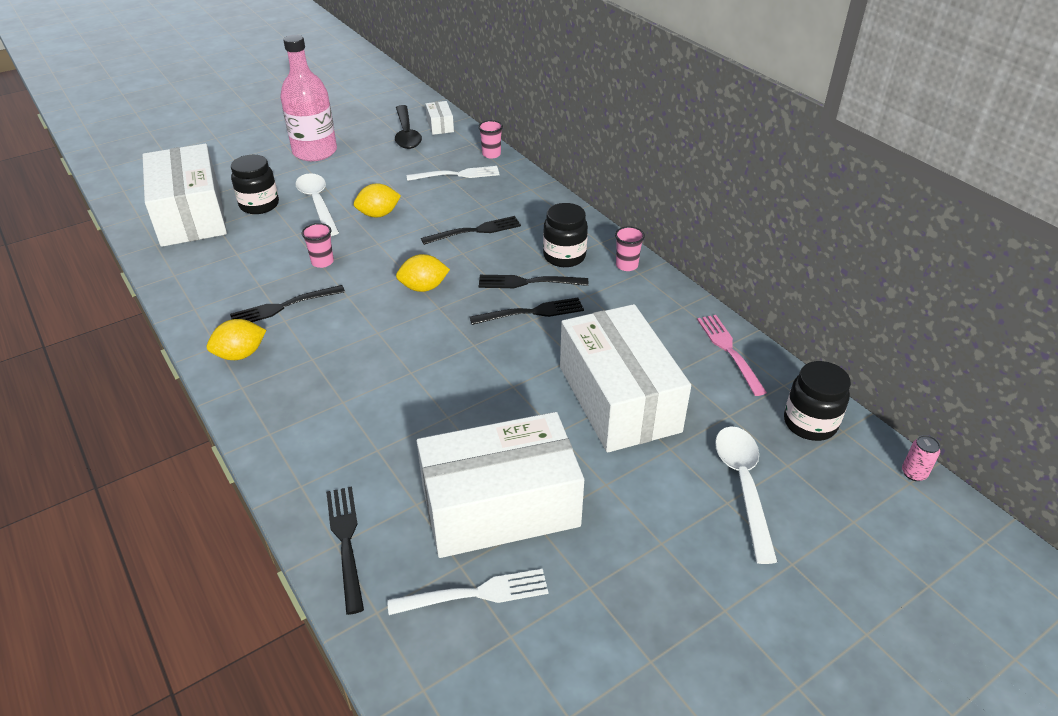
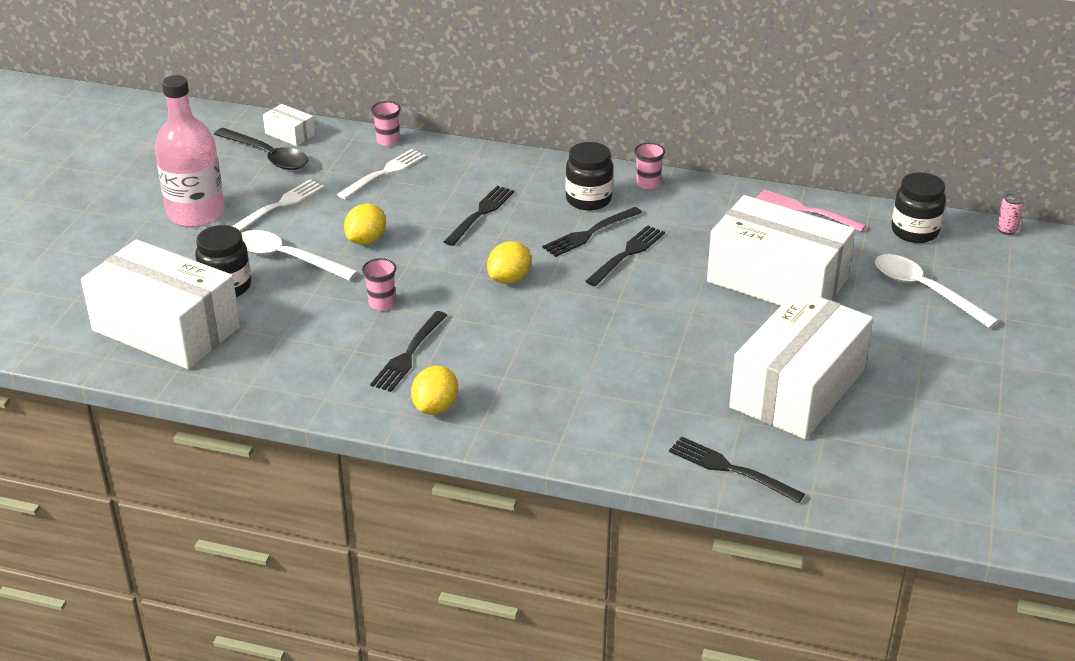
camera: 40 degrees left, 5 degrees down
(475, 594) = (856, 444): white fork -> white fork (280, 205)

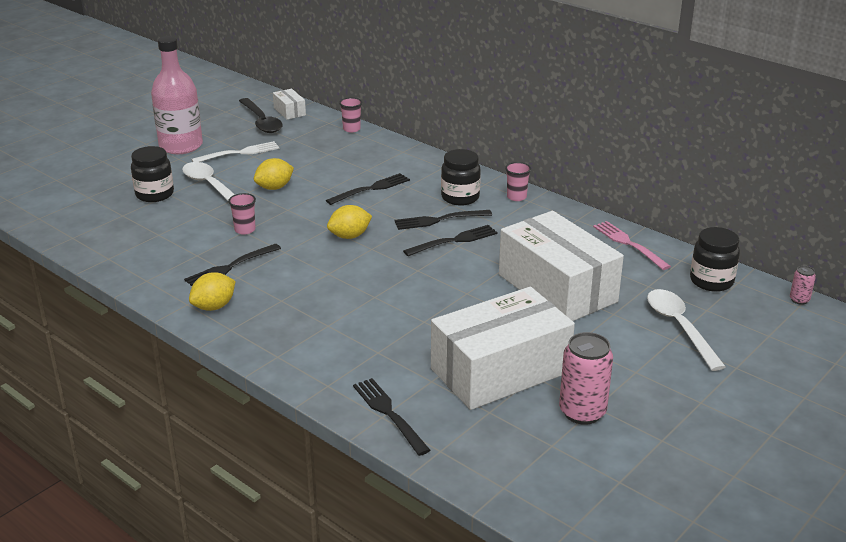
camera: 25 degrees right, 5 degrees down
(166, 329) = (91, 210): white box -> none
(384, 173) = (329, 148): white fork -> none
(908, 408) = (582, 412): none -> pink can

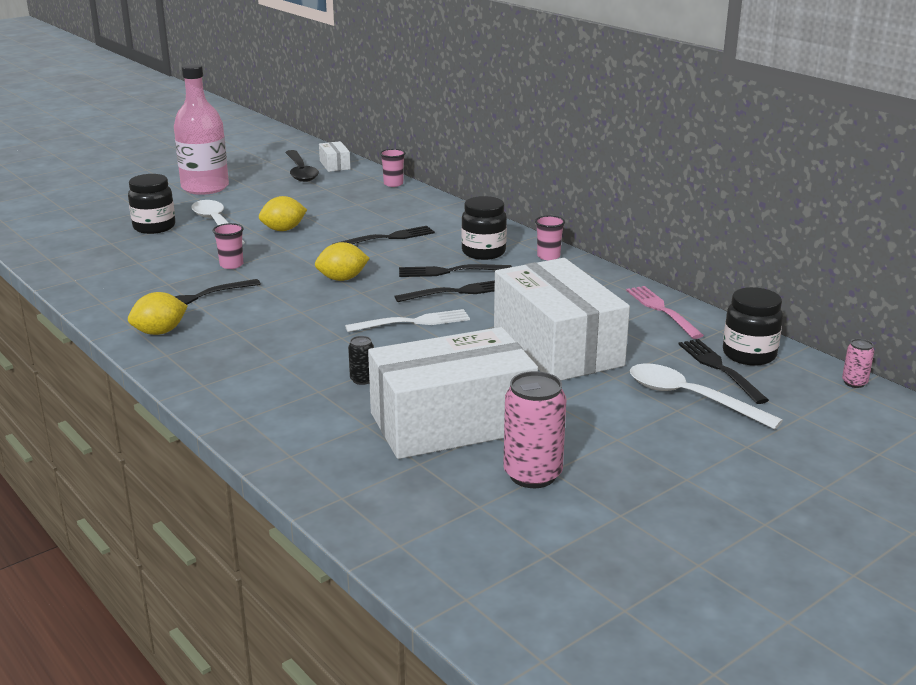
camera: 10 degrees right, 5 degrees down
(239, 153) = (262, 197): white fork -> white fork (413, 322)
(389, 414) = (300, 453): black fork -> black fork (720, 368)
(410, 337) = (362, 380): none -> black can
(680, 327) = (691, 398): white spoon -> white spoon turned 45 degrees counterclockwise

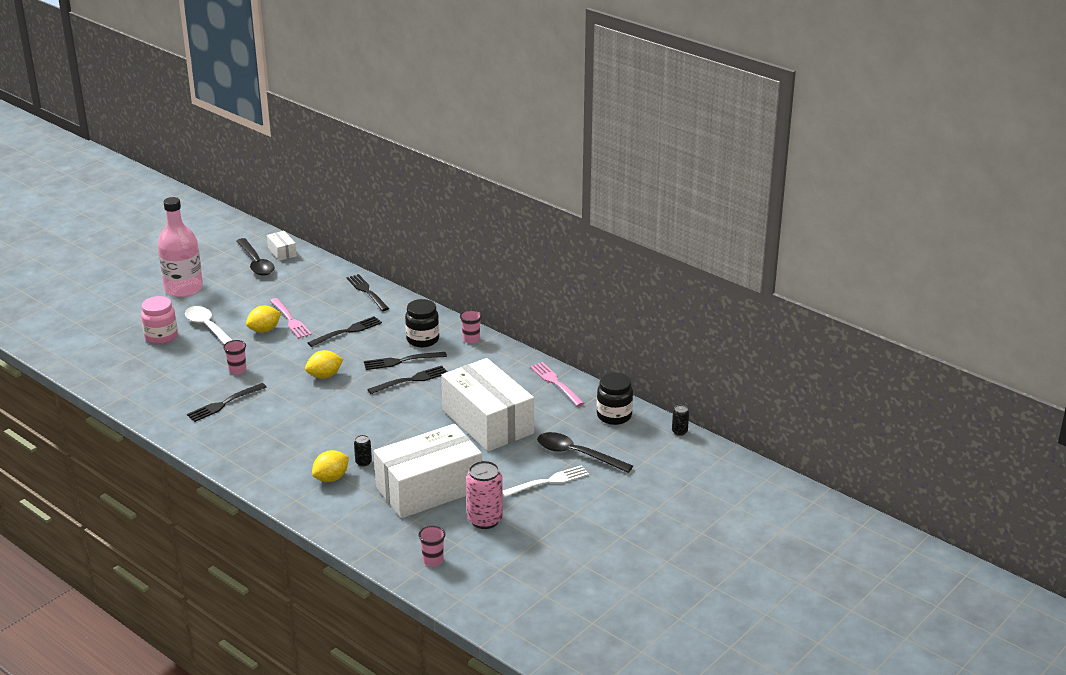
camera: 10 degrees left, 5 degrees up
(154, 227) = (161, 337): black jar -> pink jar
(160, 332) = (210, 437): yellow lemon -> yellow lemon (331, 478)
(320, 222) = (290, 320): none -> pink fork
(393, 184) = (336, 271): pink cup -> pink cup (433, 560)
(413, 322) = (385, 411): white fork -> white fork (548, 482)
(691, 398) = (577, 454): white spoon -> black spoon
(720, 368) = (595, 429): black fork -> black fork (367, 292)
(854, 383) = (679, 432): pink can -> black can

